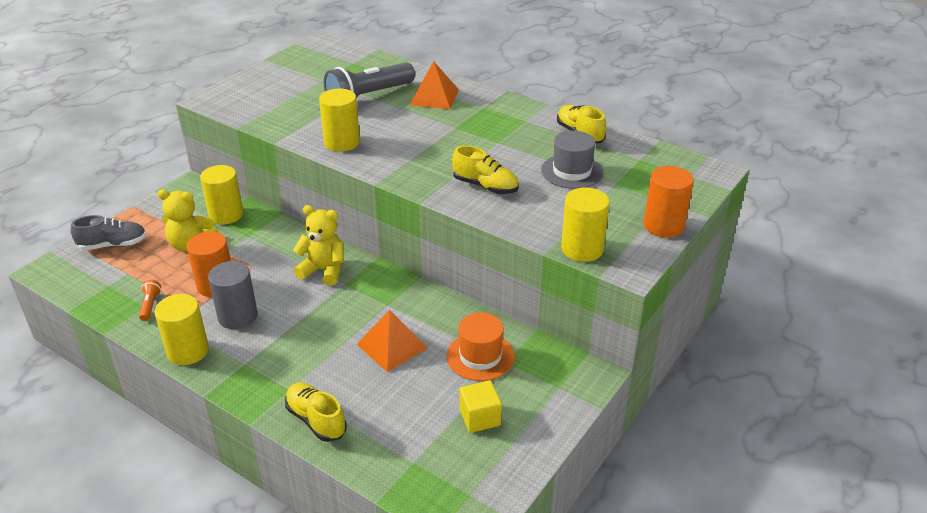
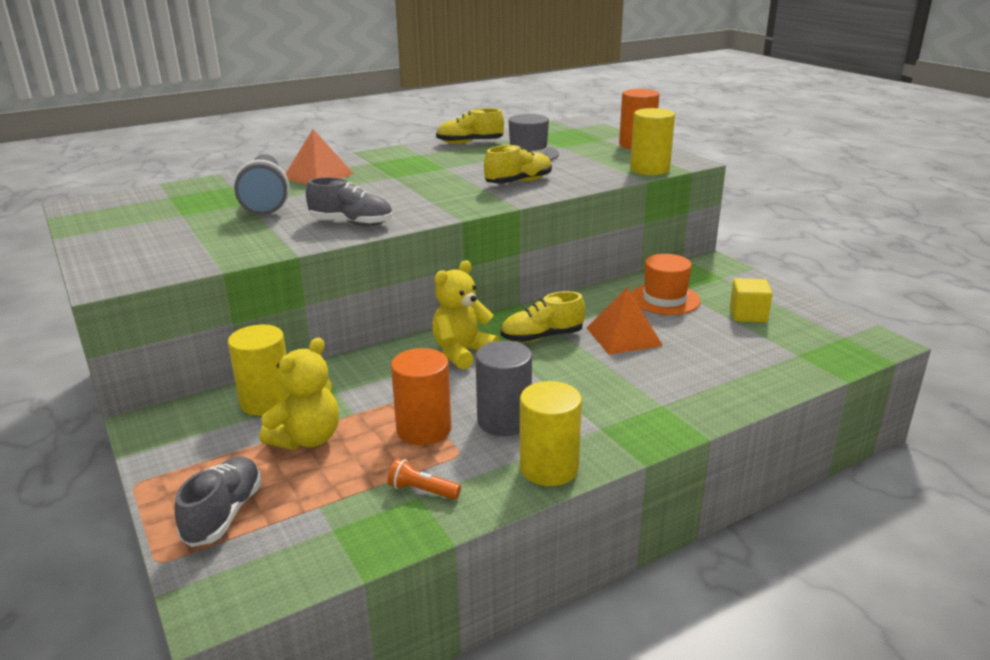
camera: 65 degrees left, 10 degrees down
(316, 420) = (720, 395): yellow shoe -> yellow shoe (542, 337)
(342, 142) = (351, 223): yellow cylinder -> grey shoe

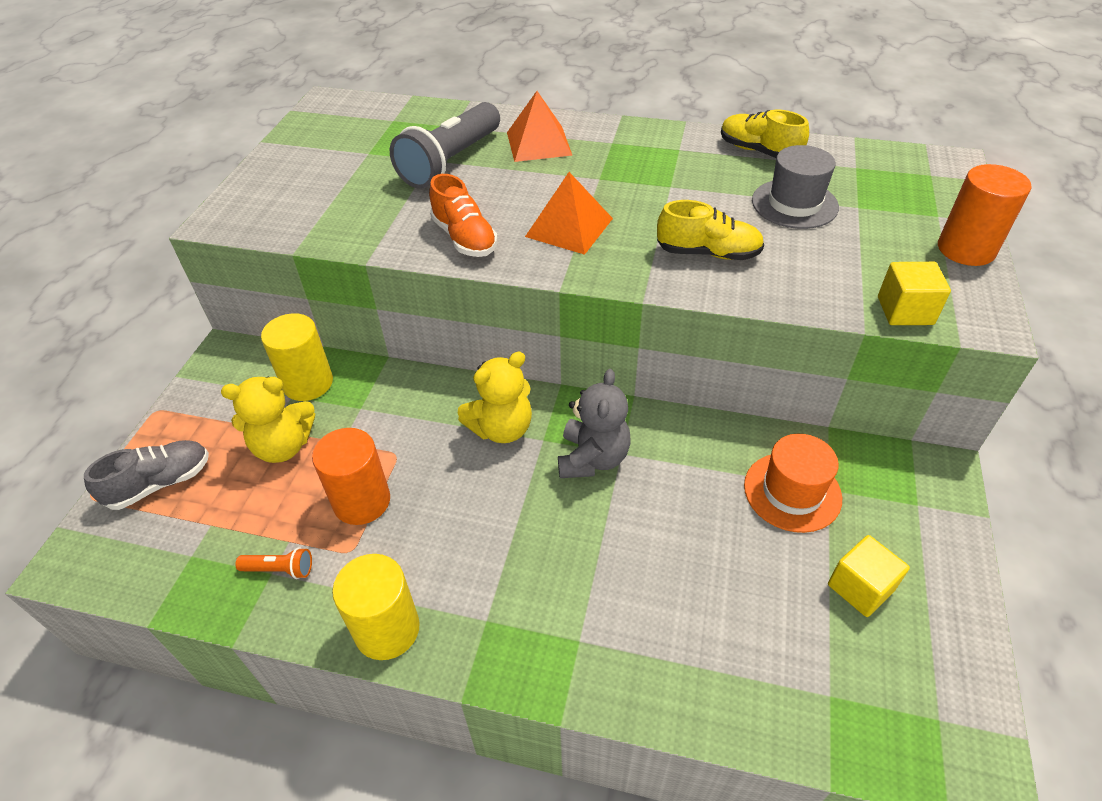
camera: 45 degrees right, 20 degrees up
(351, 223) = (464, 238): grey shoe -> orange shoe
(422, 490) = (280, 569): orange flashlight -> orange flashlight turned 120 degrees clockwise
(462, 352) = (501, 428): yellow teddy bear -> yellow teddy bear turned 150 degrees clockwise
(504, 421) = (426, 542): grey cylinder -> none
(542, 337) = (592, 458): yellow shoe -> grey teddy bear
(623, 336) = (671, 515): orange pyramid -> orange pyramid (569, 227)
(649, 169) = (905, 311): yellow cylinder -> yellow cube

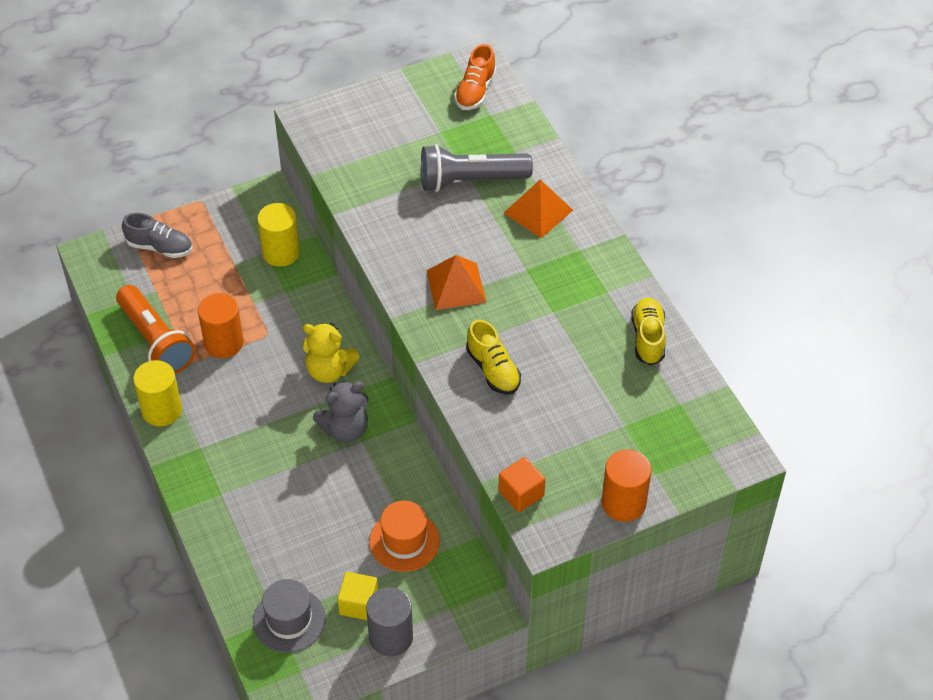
camera: 50 degrees right, 5 degrees up
(280, 569) = (156, 341): orange flashlight -> orange flashlight, size x2.41
(283, 446) = (228, 279): yellow teddy bear -> none
(464, 238) = (397, 243): orange shoe -> orange shoe (475, 91)
(794, 204) = (594, 389): grey hat -> grey hat (289, 620)
(905, 311) = (521, 493): yellow cube -> orange cube
(931, 582) = (391, 637): none -> grey cylinder

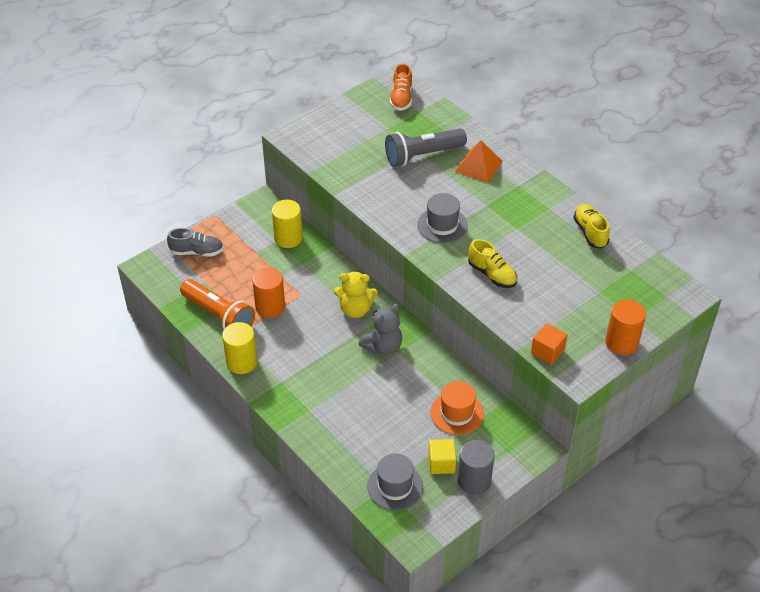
camera: 15 degrees left, 5 degrees down
(456, 286) = (442, 225): orange pyramid -> grey hat

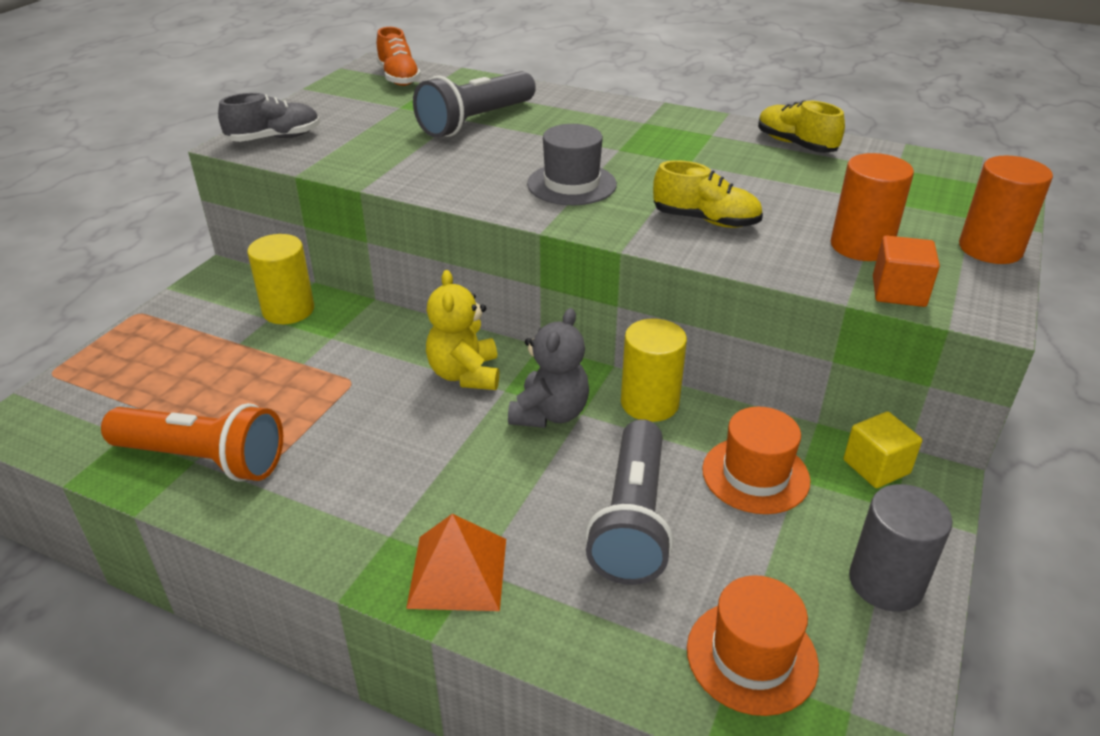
camera: 25 degrees left, 10 degrees down
(197, 252) = (119, 372): grey shoe -> grey shoe (274, 138)
(242, 362) = (287, 526): yellow cylinder -> yellow cylinder (649, 403)
(270, 307) = (303, 415): orange cylinder -> orange cylinder (861, 246)
(355, 309) = (465, 374): yellow teddy bear -> yellow teddy bear turned 105 degrees clockwise
(386, 413) = (632, 520): none -> grey flashlight
(395, 486) = (751, 656): grey hat -> orange hat
(441, 463) = (802, 573): yellow cube -> yellow cube (876, 467)
(478, 166) = (569, 116): orange pyramid -> orange pyramid (457, 572)

